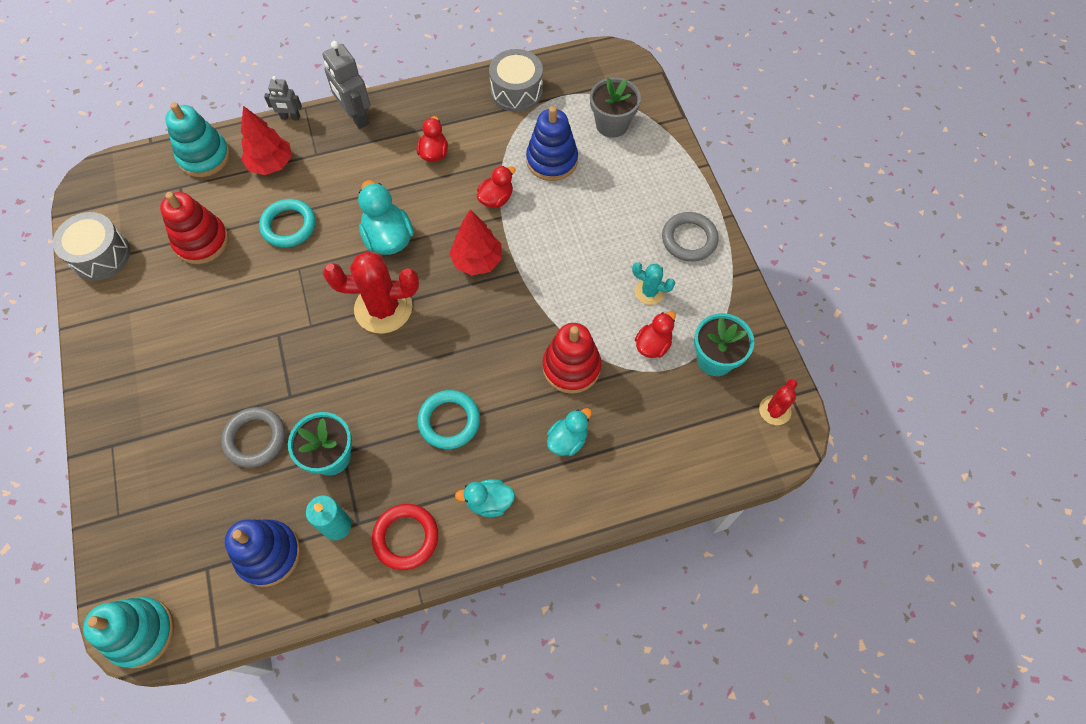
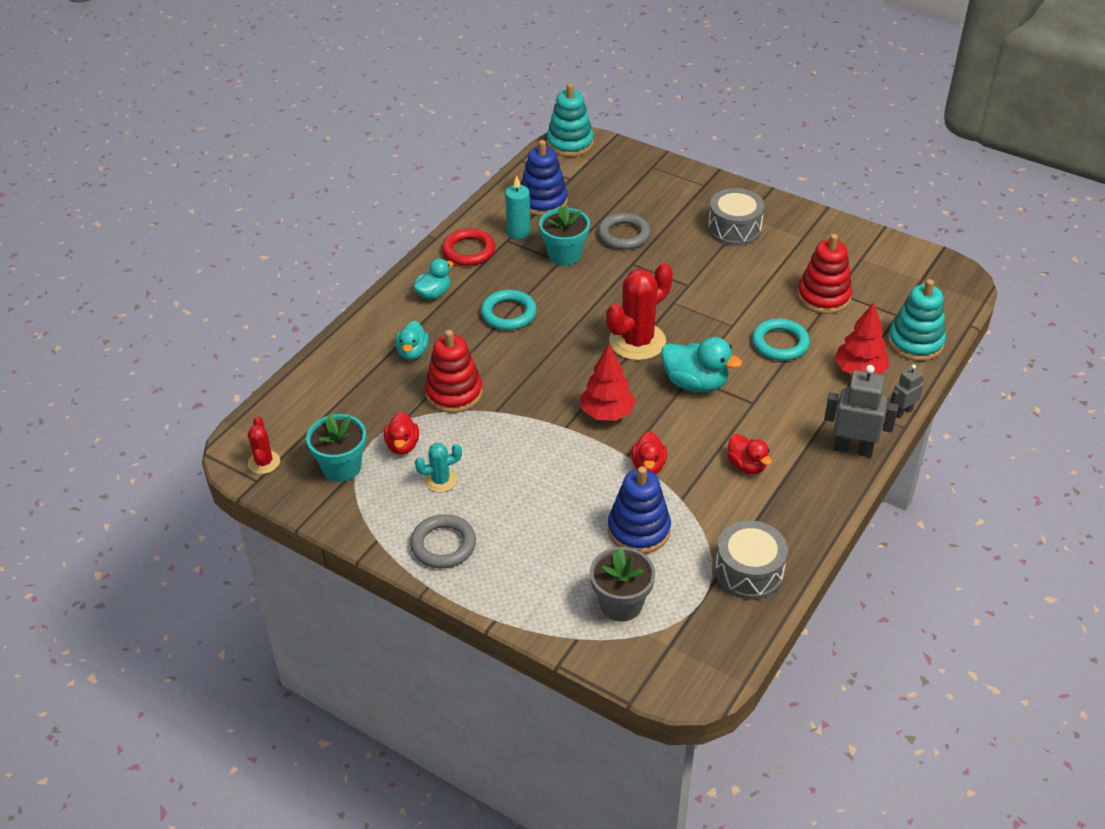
camera: 140 degrees right, 20 degrees down
(100, 255) = (874, 249): grey drum -> grey drum (734, 229)

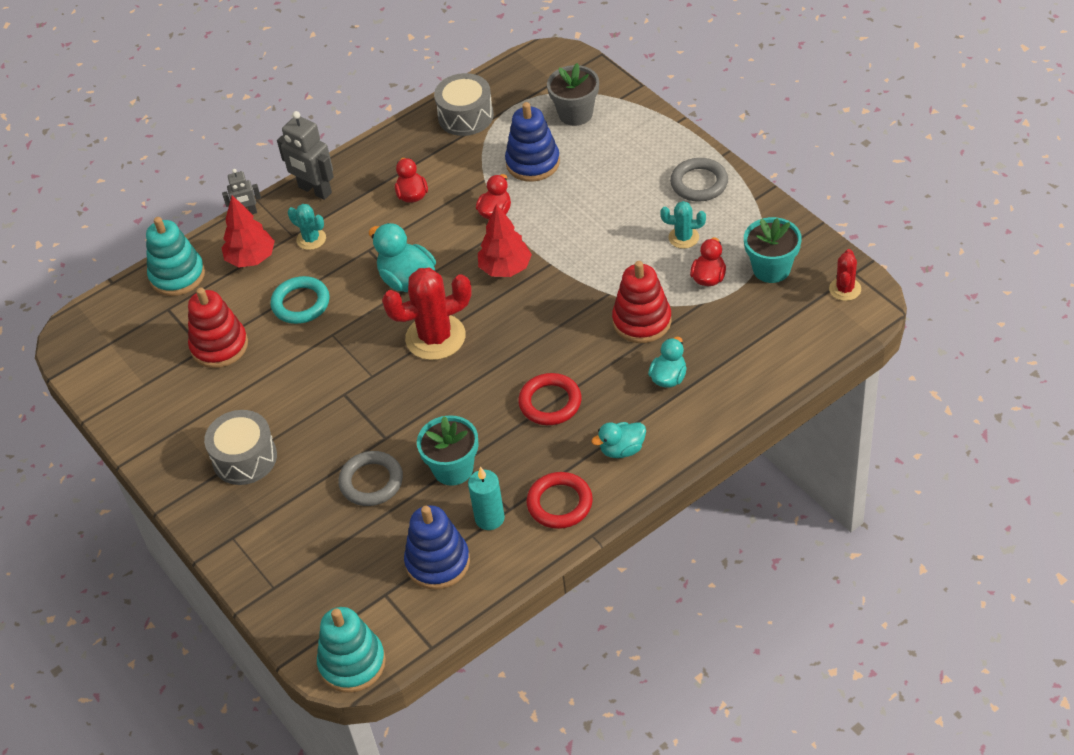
camera: 155 degrees left, 5 degrees up
(508, 313) = (550, 402): turquoise ring -> red ring
(816, 400) = (311, 239): none -> turquoise cactus

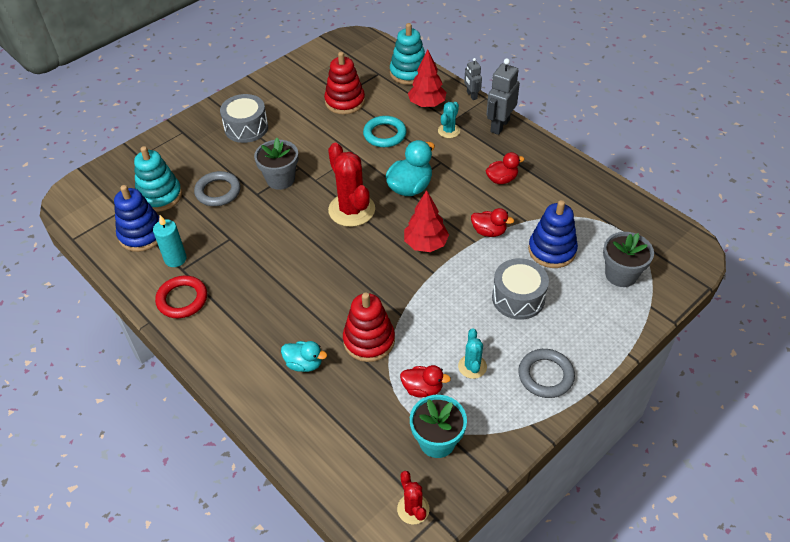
camera: 80 degrees right, 0 degrees up
(352, 663) = (70, 201): turquoise stacking toy -> turquoise stacking toy (160, 196)
(363, 413) = (280, 179): none -> grey flower pot
(453, 469) = (223, 234): turquoise flower pot -> none
(465, 116) = (600, 201): grey drum -> grey drum (518, 298)
(550, 402) = (282, 285): red ring -> none
(622, 449) = (230, 335): turquoise duck -> none
(845, 289) = (413, 509): red cactus -> red cactus turned 60 degrees clockwise

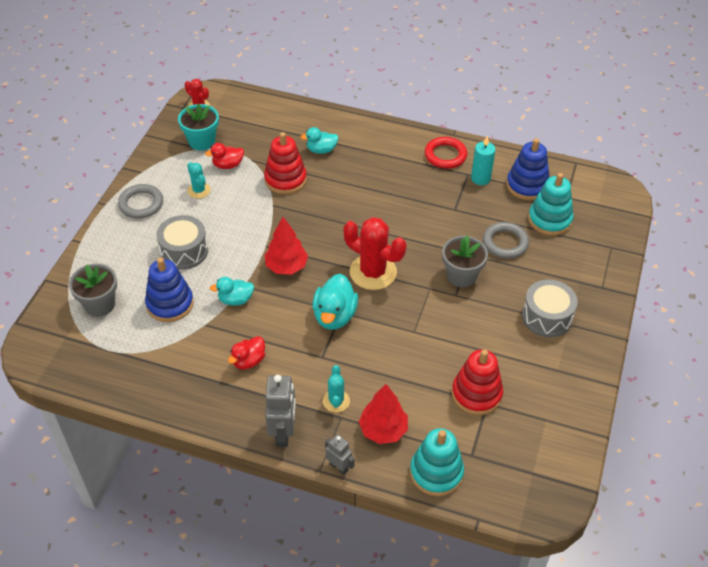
camera: 150 degrees right, 0 degrees up
(384, 134) = (401, 367): turquoise ring -> none
(489, 231) = (235, 300): red duck -> turquoise duck

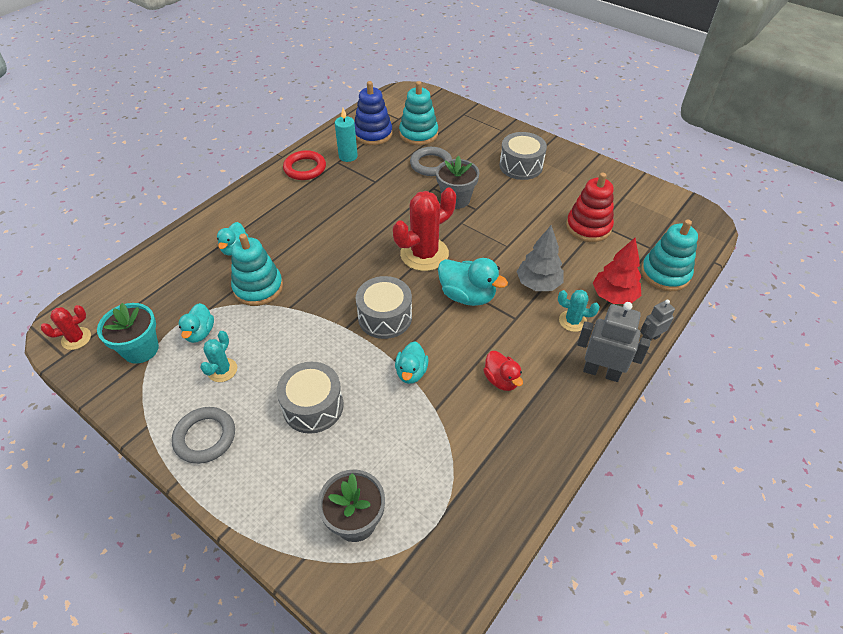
camera: 70 degrees left, 0 degrees up
(170, 304) = (389, 438): blue stacking toy -> none
(199, 190) = (222, 370): turquoise cactus -> turquoise cactus turned 60 degrees counterclockwise
(228, 165) = (200, 333): red duck -> turquoise duck
(285, 179) = (258, 288): red stacking toy -> turquoise stacking toy
(286, 266) = (385, 317): red tree -> grey drum
(373, 366) = (538, 284): none -> grey tree

